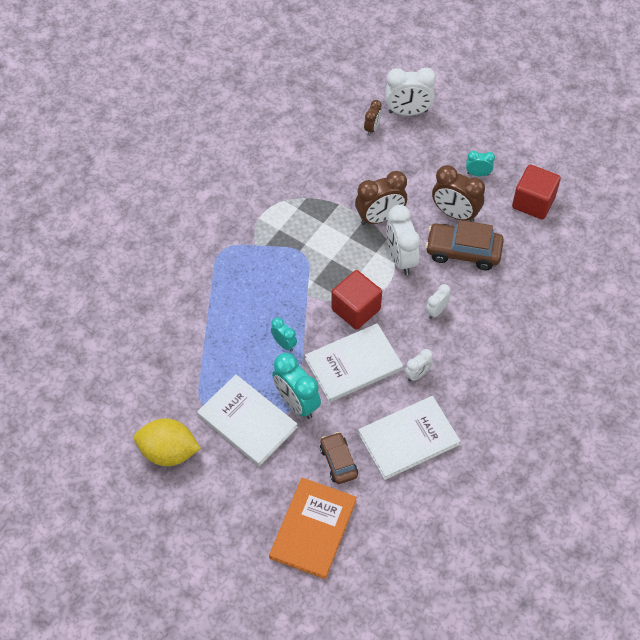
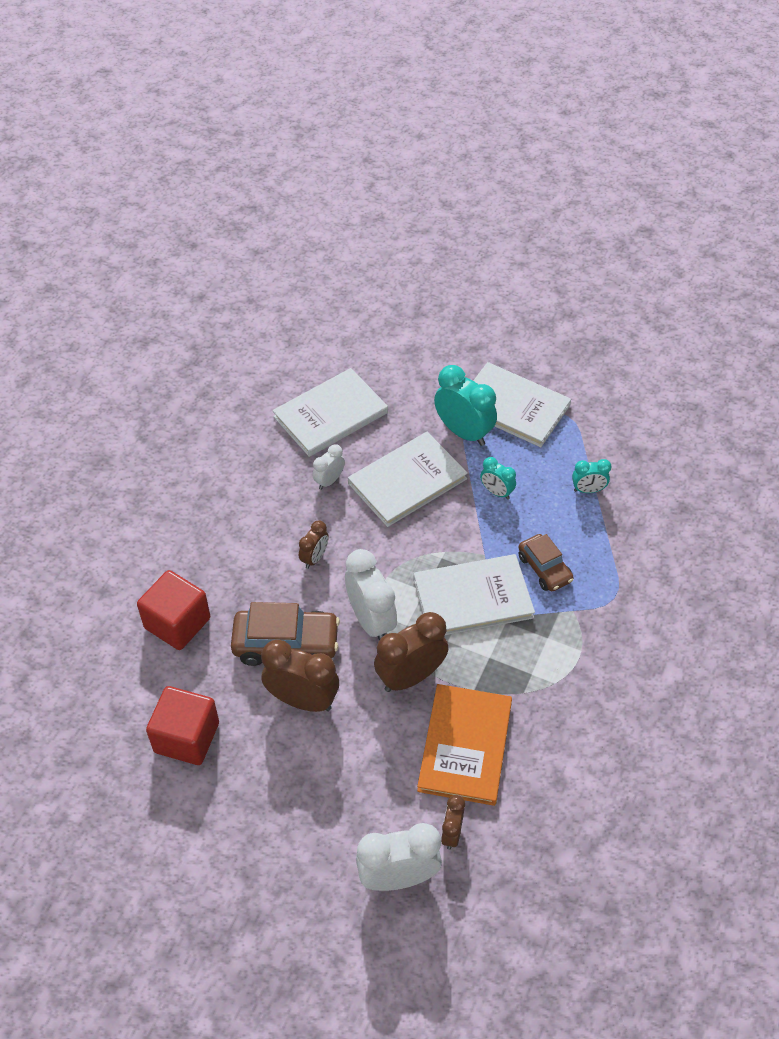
camera: 170 degrees right, 5 degrees down
(168, 452) = (587, 368): yellow lemon -> none
(313, 529) = (416, 325): orange book -> orange book (465, 746)
(324, 264) = (473, 598): none -> white book
(338, 461) = (403, 384): brown car -> brown car (544, 568)
(356, 309) = (418, 545): red cube -> red cube (177, 623)
(436, 311) = (314, 558): white clock -> brown clock
(478, 174) = (273, 774): turquoise clock -> turquoise clock (588, 490)

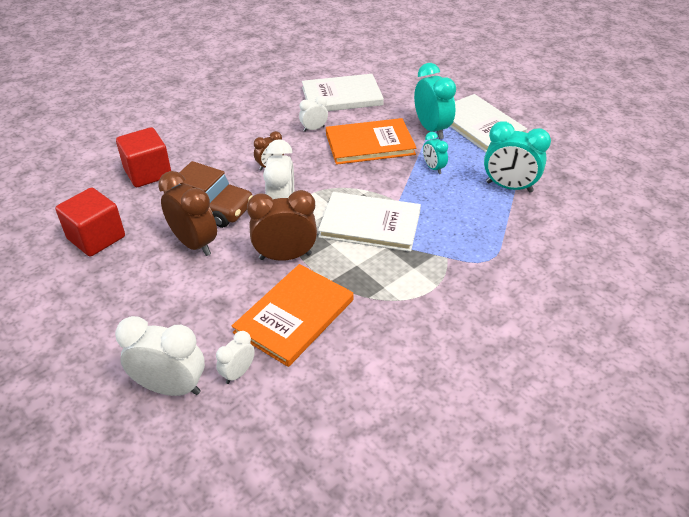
camera: 25 degrees right, 10 degrees down
(407, 481) = (370, 144): white book -> orange book
(451, 833) = (238, 373): brown clock -> white clock
(544, 568) = (441, 223): brown car -> none
(588, 490) = (509, 187): turquoise clock -> turquoise clock, size x1.85

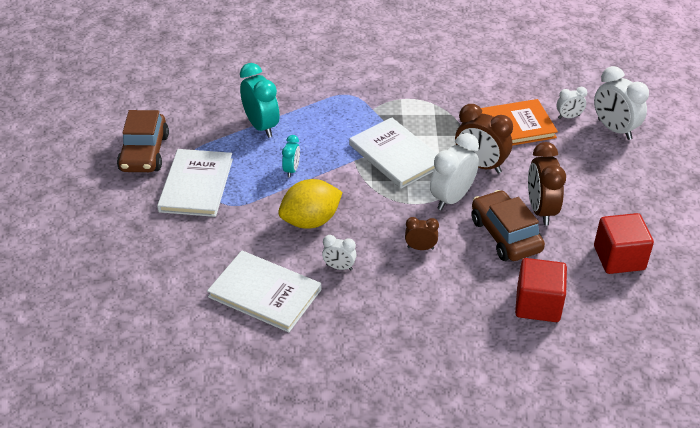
camera: 140 degrees left, 0 degrees up
(370, 144) = (310, 221): orange book -> yellow lemon
(431, 129) = (239, 205): turquoise clock -> none
(549, 125) = (144, 153): none -> brown car

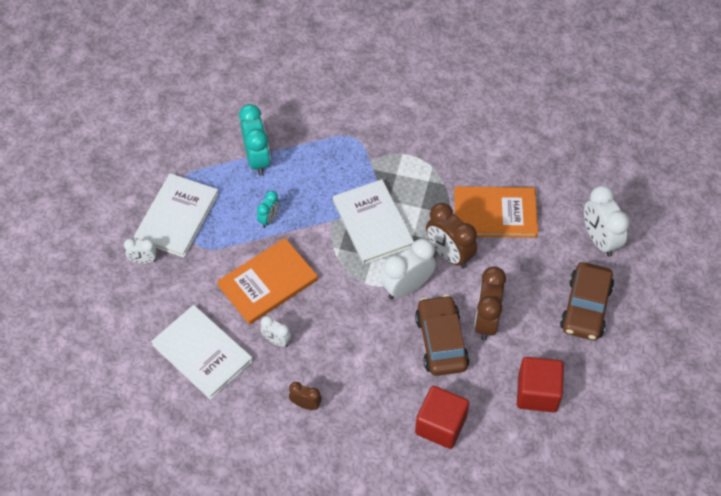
camera: 15 degrees right, 15 degrees up
(144, 153) = (140, 168): brown car -> brown car (585, 307)
(310, 221) = (268, 283): yellow lemon -> orange book
(420, 248) = (357, 337): brown clock -> brown clock (305, 404)
(569, 117) = (560, 214): white clock -> white clock (143, 260)

